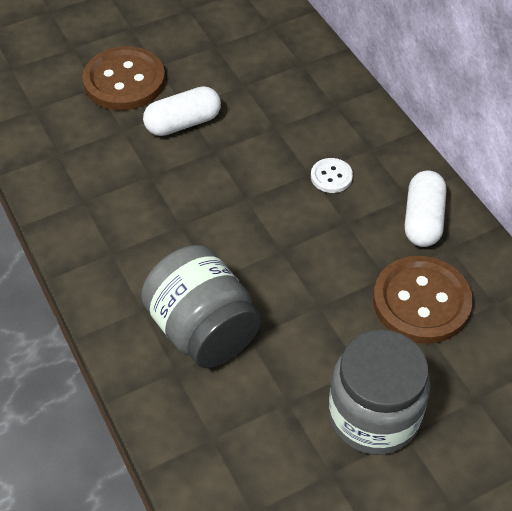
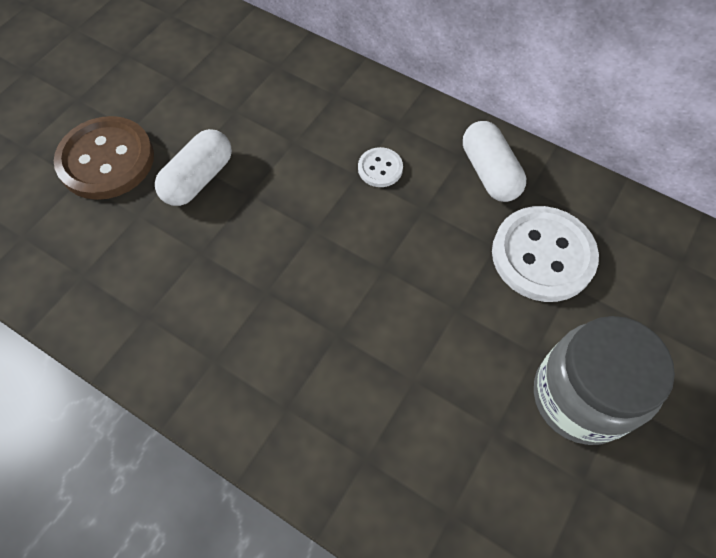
camera: 30 degrees left, 10 degrees up
(203, 329) = (363, 396): grey jar -> none
(421, 301) = (542, 255): brown button -> white button

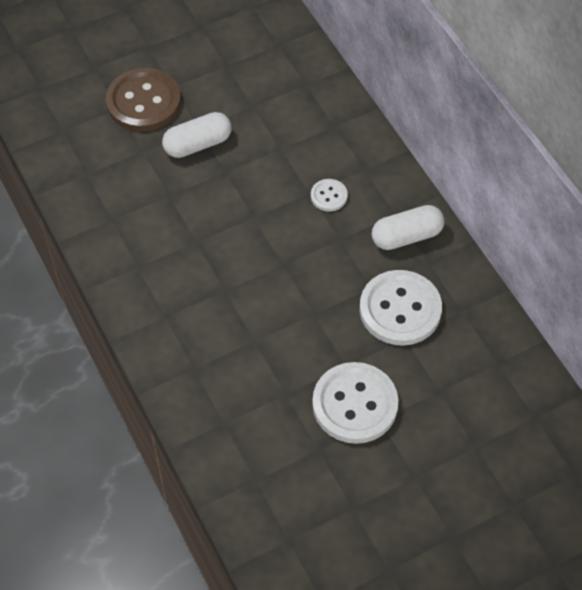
camera: 30 degrees right, 5 degrees down
(489, 172) = (406, 236): white capsule -> white capsule turned 60 degrees clockwise
(580, 396) = (355, 404): grey jar -> white button

